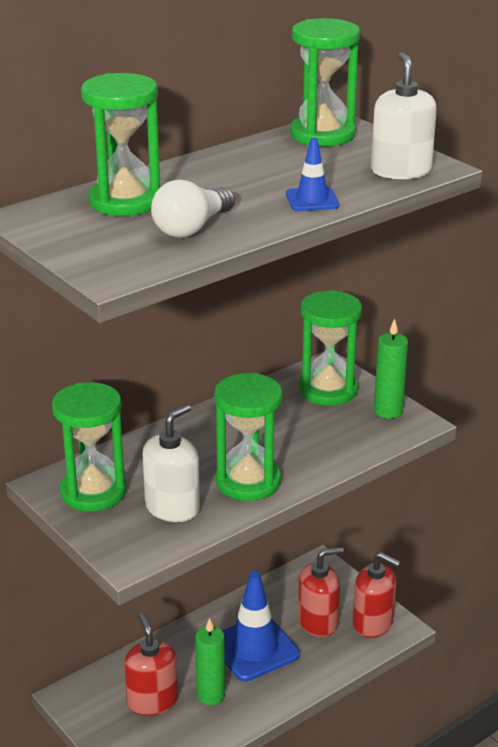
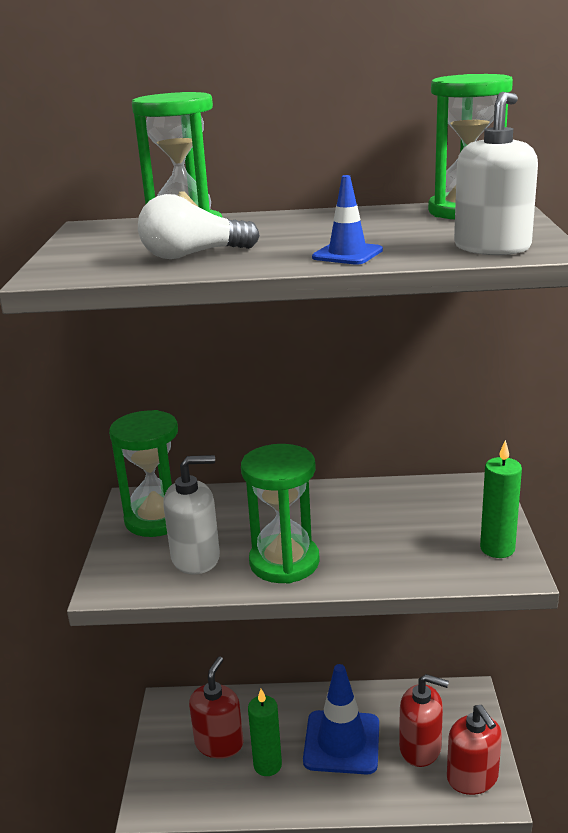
camera: 40 degrees right, 5 degrees down
(328, 390) = (458, 507): green hourglass -> none

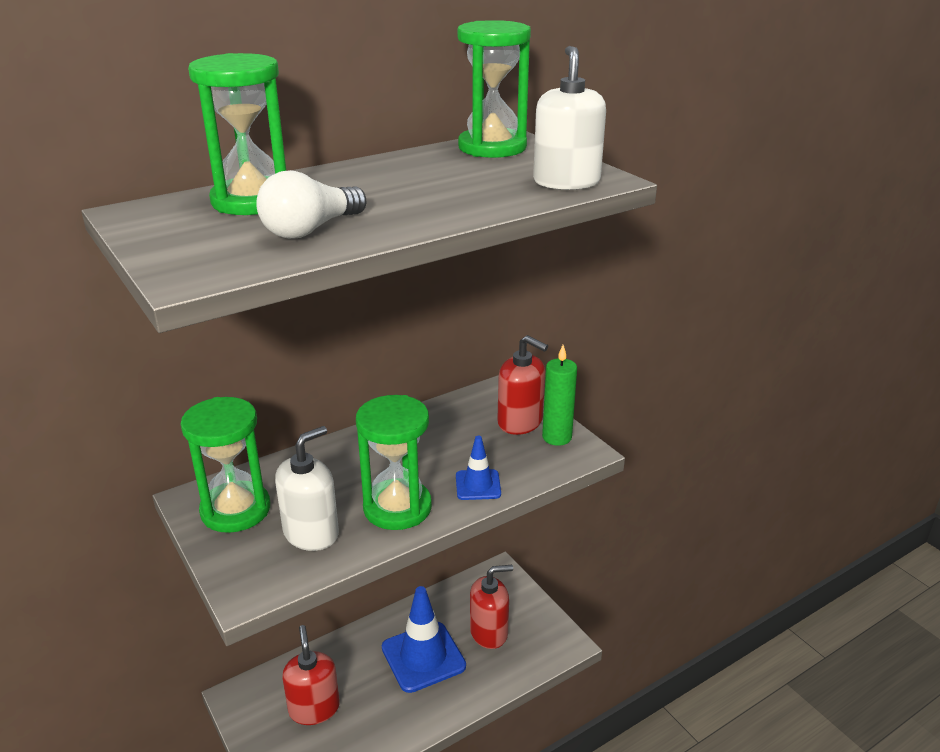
camera: 35 degrees left, 5 degrees up
(267, 765) = (372, 706): green candle -> none
(347, 254) = (458, 206): blue traffic cone -> blue traffic cone (478, 485)
(472, 778) = (541, 637): red soap dispenser -> red soap dispenser (520, 422)

